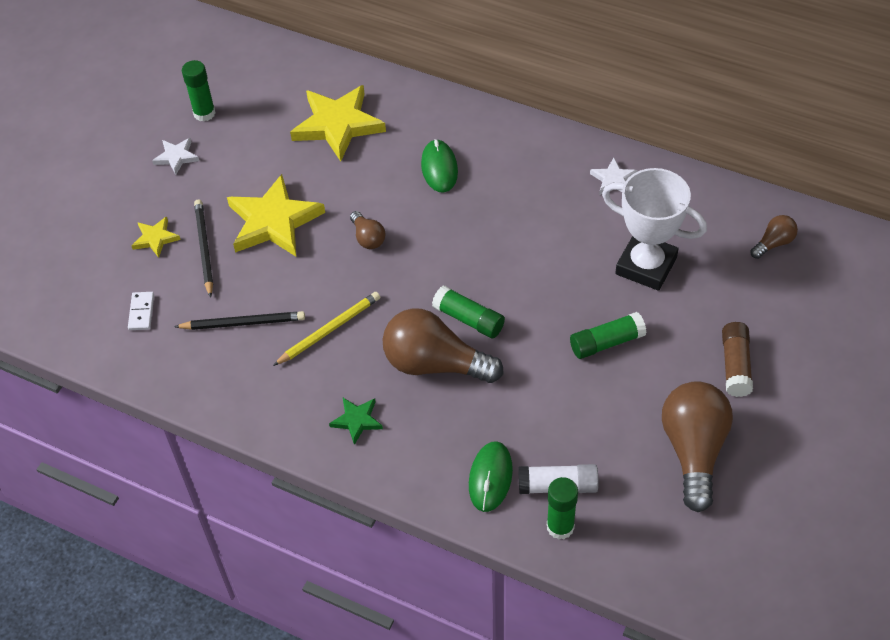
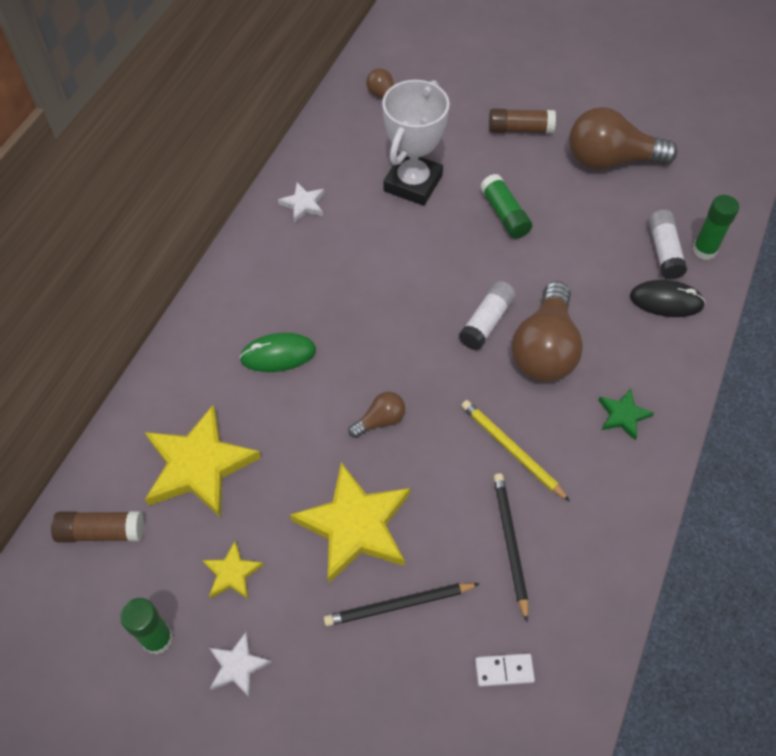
camera: 95 degrees left, 5 degrees up
(155, 238) = (383, 672): yellow star -> yellow star (232, 573)
(289, 76) = (101, 532): none -> brown glue stick
(468, 319) = (486, 322): green glue stick -> white glue stick
(490, 478) = (666, 301): green mouse -> black mouse

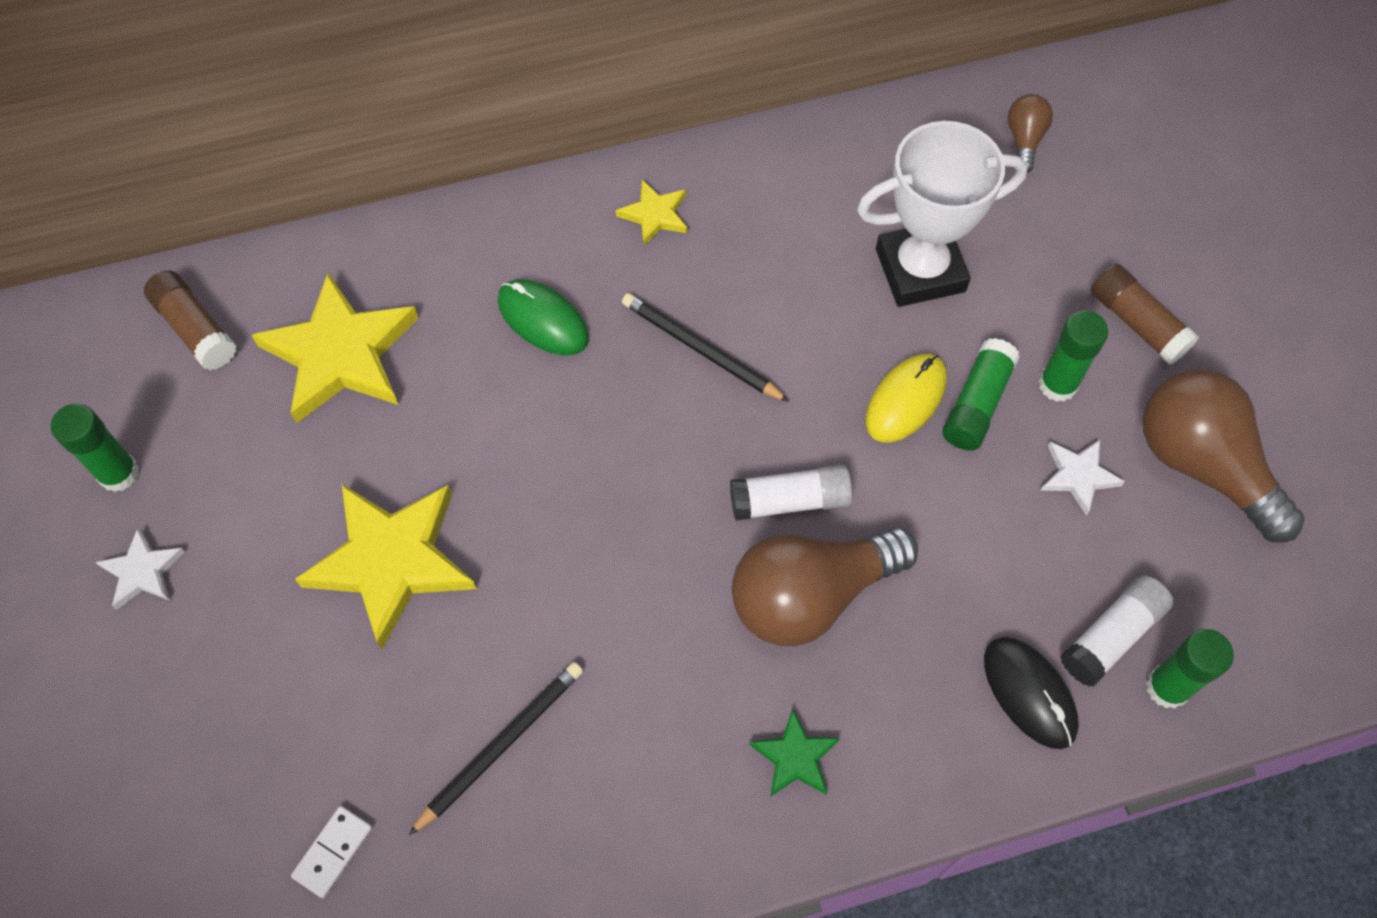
camera: 50 degrees right, 5 degrees up
(232, 573) = (241, 484): yellow star -> yellow star (655, 215)
(303, 204) = (772, 184): white star -> white star (1078, 476)
(380, 420) = (547, 487): brown light bulb -> none
(399, 605) = (329, 679): black pencil -> black pencil (700, 350)
(476, 239) = (906, 400): none -> yellow mouse
(504, 670) = (333, 852): white domino -> white domino turned 75 degrees clockwise
(511, 450) = (629, 659): yellow pencil -> none
(523, 179) = (1058, 384): none -> green glue stick

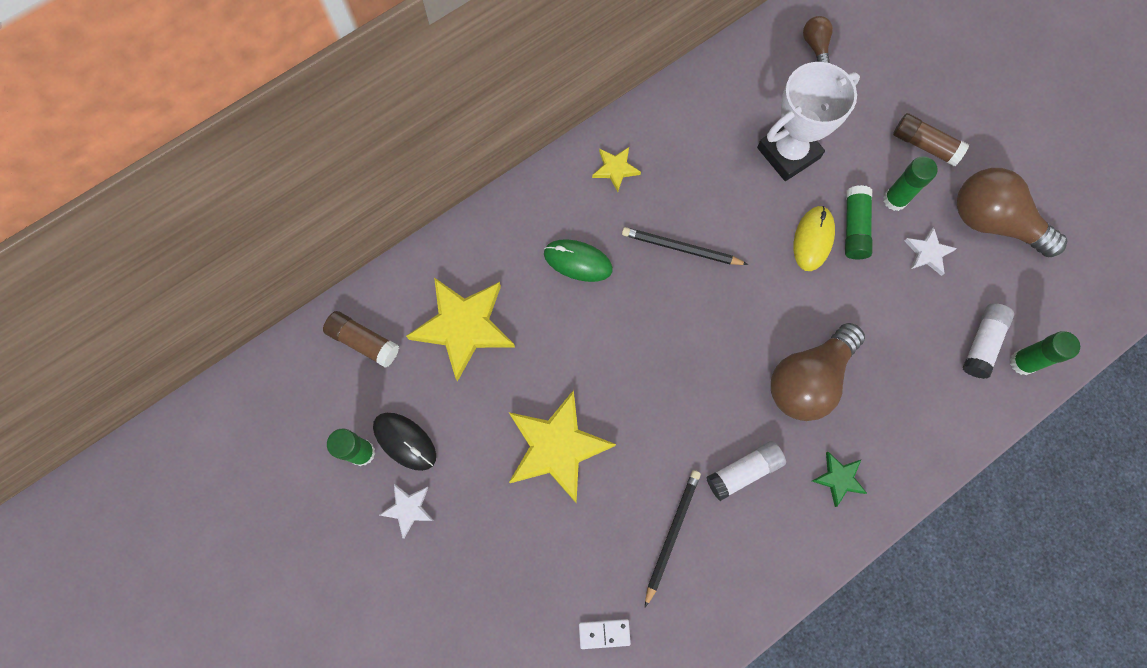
camera: 20 degrees left, 10 degrees up
(333, 852) = (604, 633): white domino -> white domino turned 75 degrees clockwise
(789, 501) = (772, 326): white glue stick -> white glue stick (743, 471)
(1029, 693) = (950, 393): black mouse -> black mouse (405, 441)

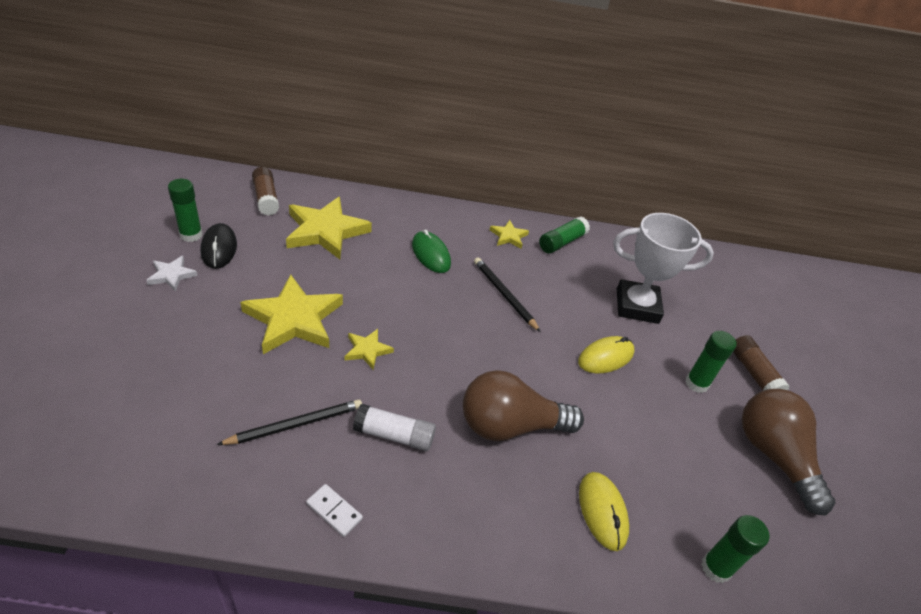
camera: 35 degrees right, 30 degrees down
(604, 633) = (170, 436): white domino -> white domino (334, 511)
(643, 418) = (367, 350): none -> yellow star
(815, 46) = (714, 275): brown light bulb -> none
(839, 478) = (460, 504): green star -> none
(854, 227) = (646, 374): green glue stick -> green glue stick (562, 242)
(926, 390) = (602, 511): none -> yellow mouse
(928, 253) = (694, 431): white star -> none
(982, 343) = (687, 523): white glue stick -> none

